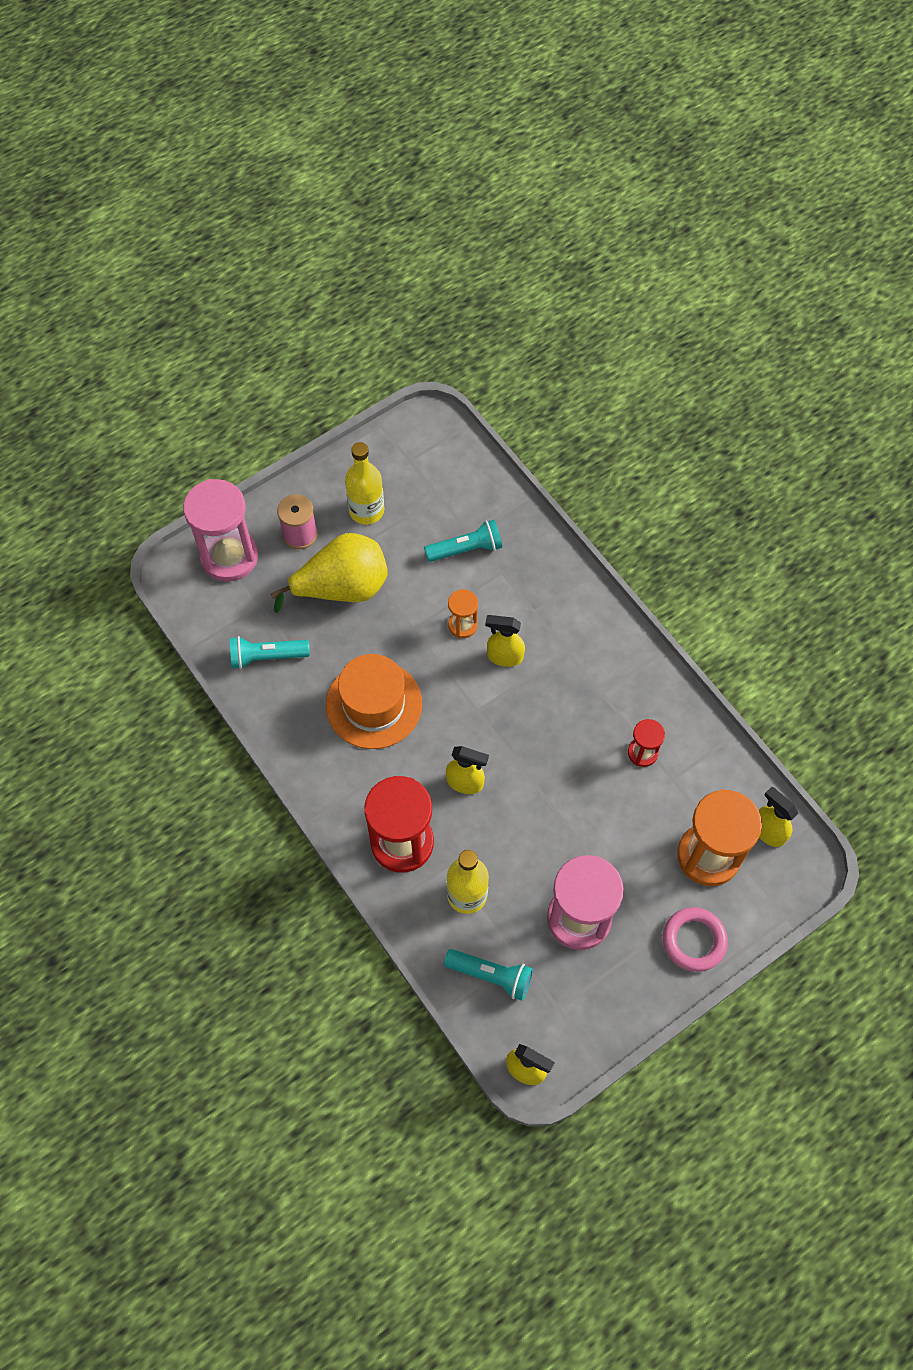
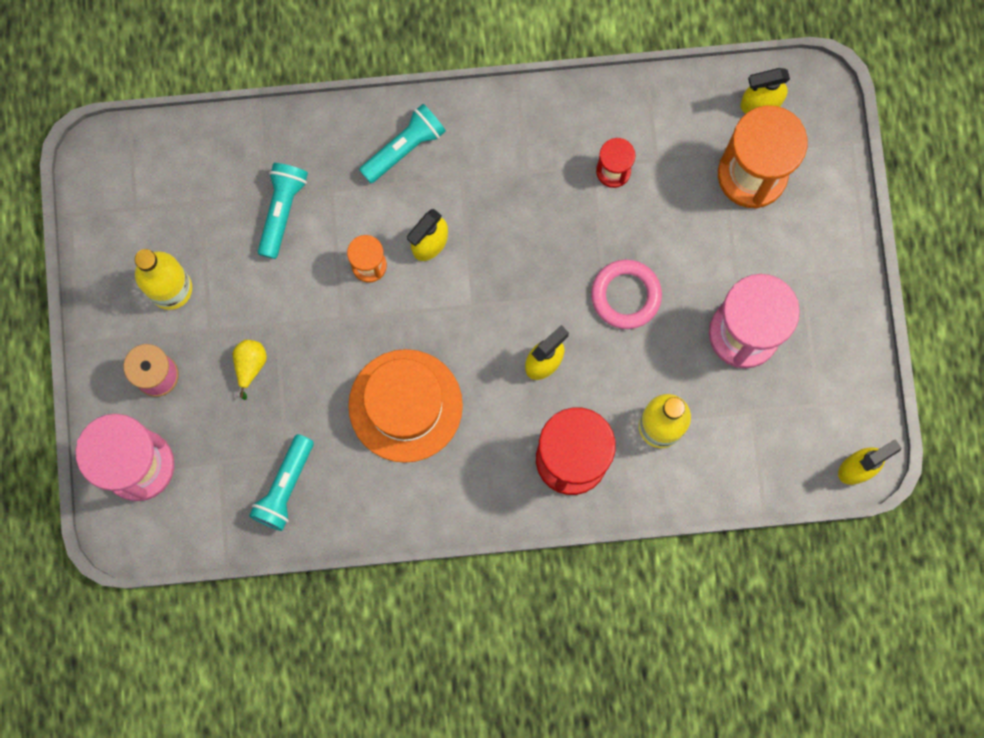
camera: 60 degrees left, 15 degrees up
(342, 588) = (250, 365): yellow pear -> yellow pear, size x0.40
(491, 975) = (752, 448): turquoise flashlight -> turquoise flashlight (404, 148)
(694, 940) = (825, 240): pink ring -> pink ring (626, 295)

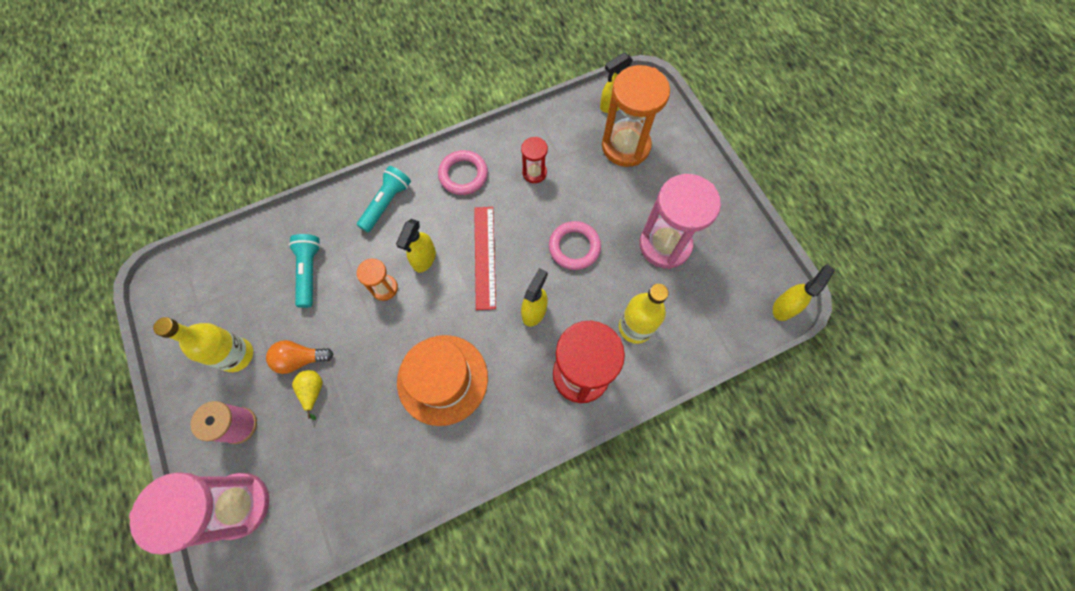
camera: 20 degrees left, 10 degrees down
(244, 320) = (300, 359): none -> orange light bulb
(285, 487) = (365, 478): turquoise flashlight -> none
(507, 267) = (485, 256): none -> red ruler
(517, 141) = (463, 175): none -> pink ring

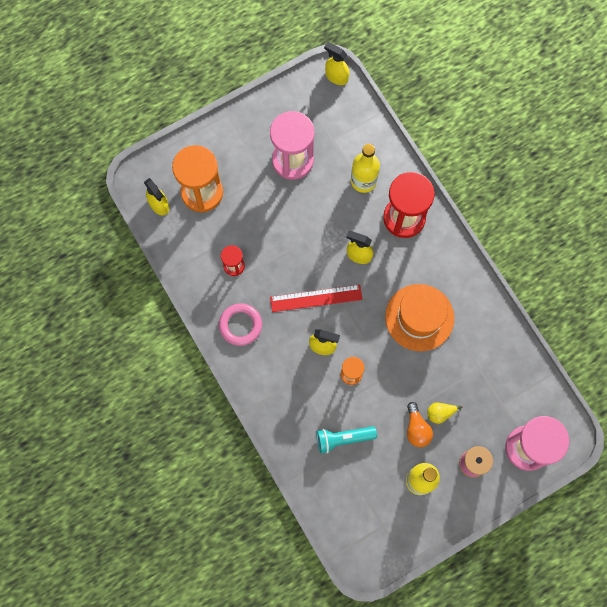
camera: 95 degrees left, 5 degrees up
(386, 203) = (273, 386): turquoise flashlight -> none
(574, 247) = (301, 229): pink ring -> none

